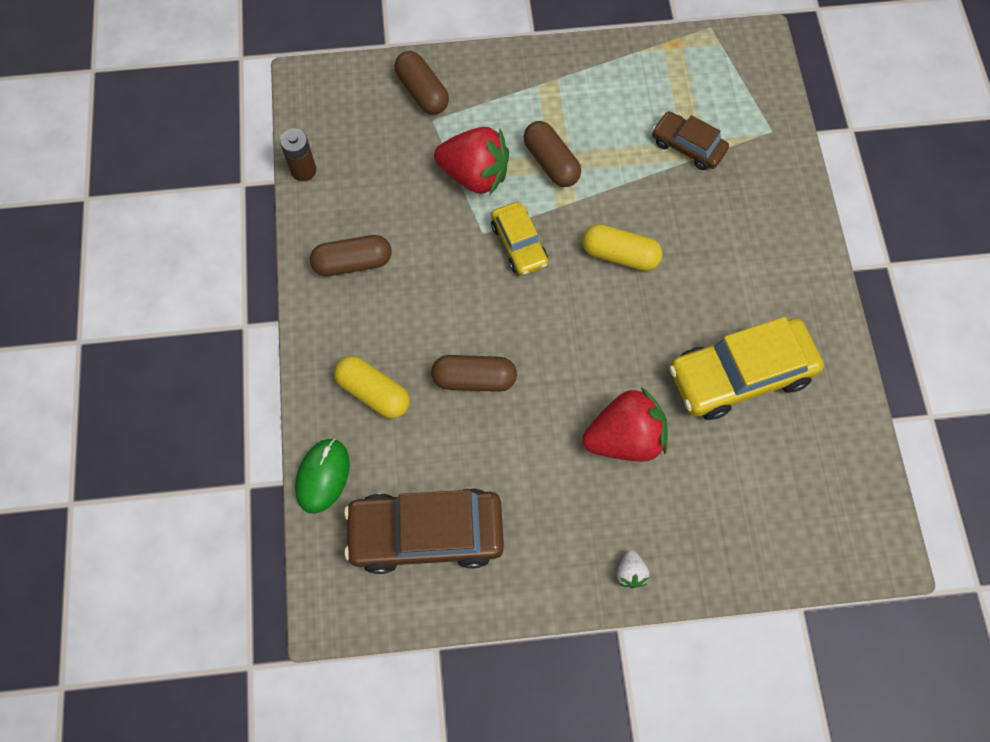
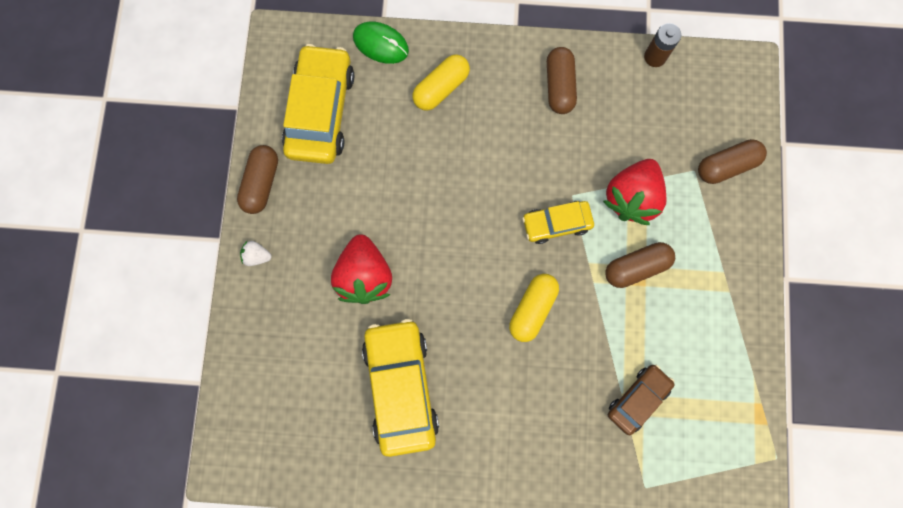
camera: 100 degrees right, 10 degrees up
(426, 534) = (320, 111): brown car -> yellow car
(474, 379) = (438, 166): brown capsule -> brown capsule (261, 183)

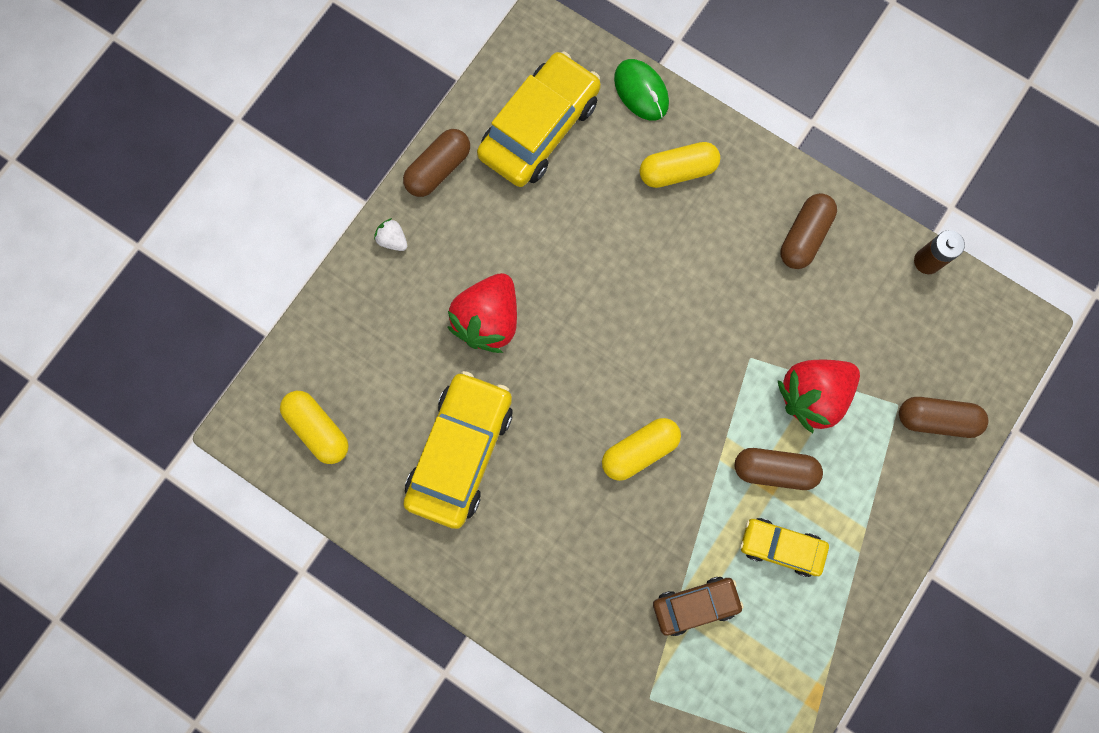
camera: 30 degrees right, 0 degrees up
(282, 433) = (318, 429): none -> yellow capsule
(556, 224) = (716, 378): yellow car -> yellow car (781, 547)

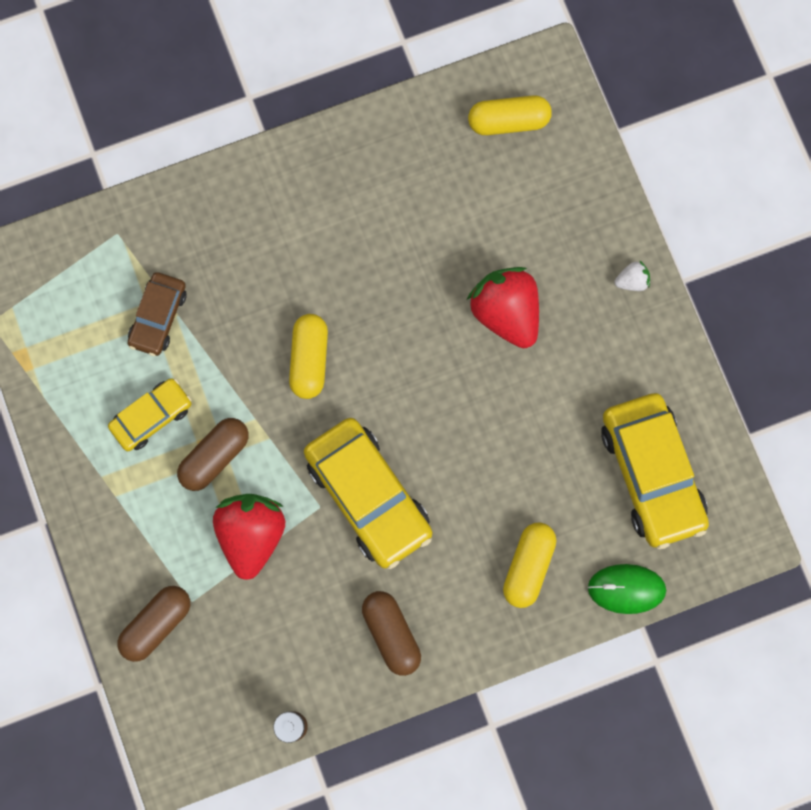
camera: 125 degrees right, 0 degrees up
(438, 169) = (672, 361): brown capsule -> none
(460, 452) = (411, 218): yellow car -> yellow car (368, 495)

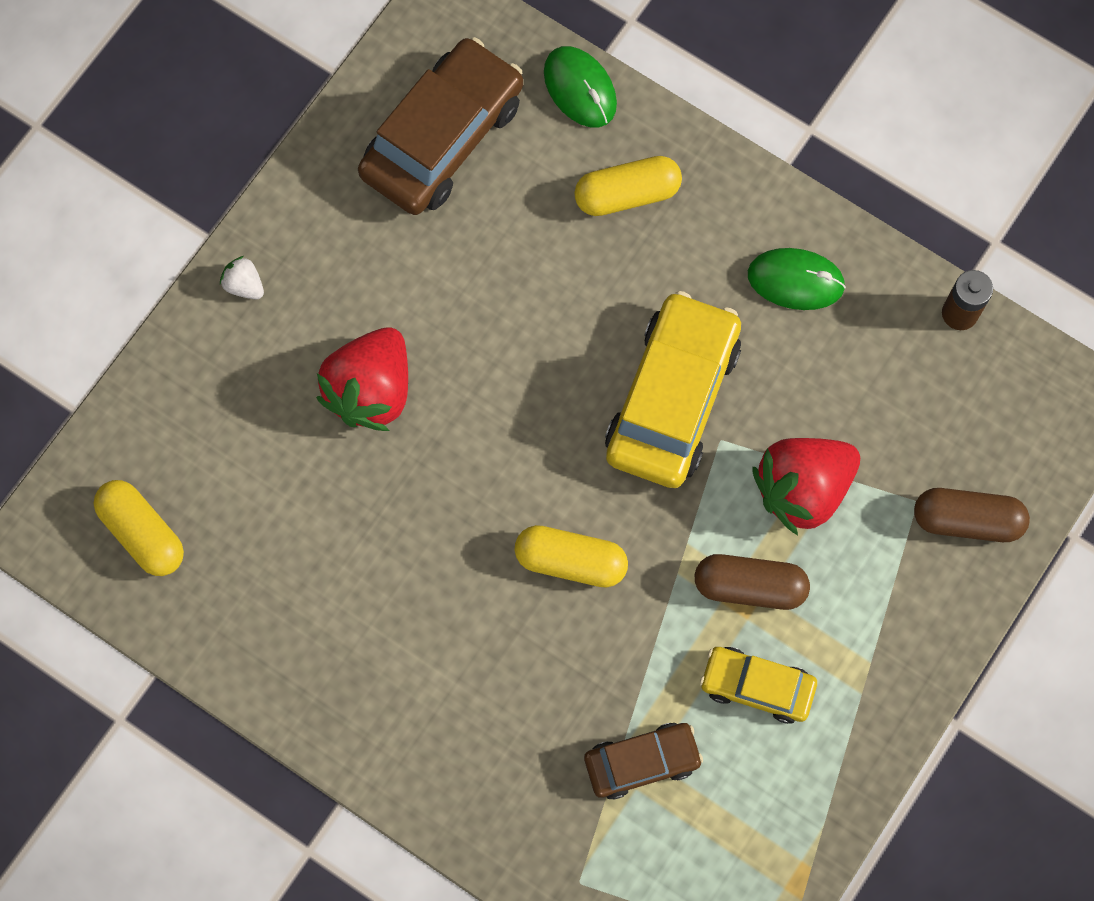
camera: 125 degrees left, 5 degrees down
(309, 360) = (571, 561): yellow capsule -> yellow capsule turned 45 degrees clockwise
(391, 634) = (795, 280): brown capsule -> green mouse
(652, 473) = (442, 137): yellow car -> brown car

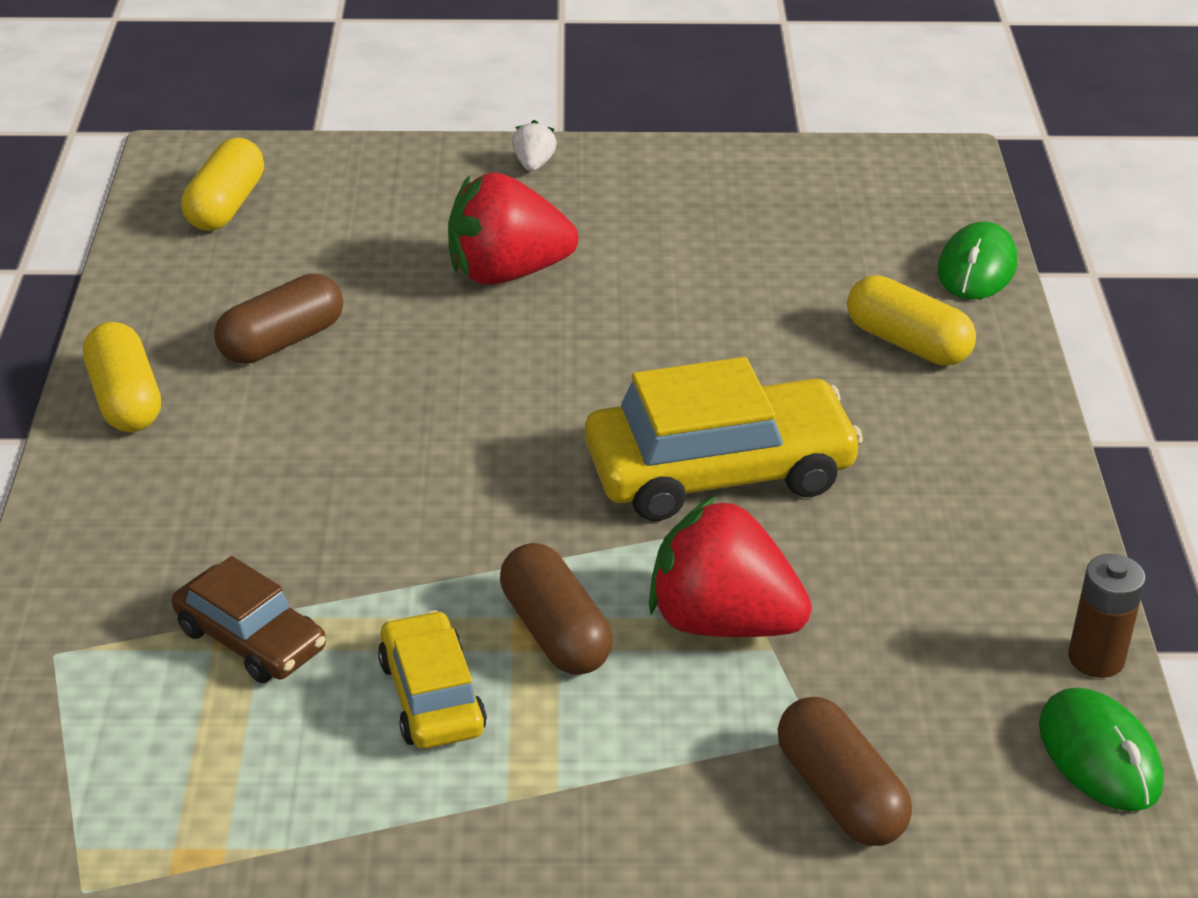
camera: 55 degrees right, 35 degrees down
(347, 585) = (282, 341): none -> brown capsule
(442, 137) = (816, 210): brown car -> none
(571, 561) = (451, 478): yellow capsule -> yellow capsule (125, 399)
(795, 280) = (965, 503): green mouse -> green mouse (1099, 755)

